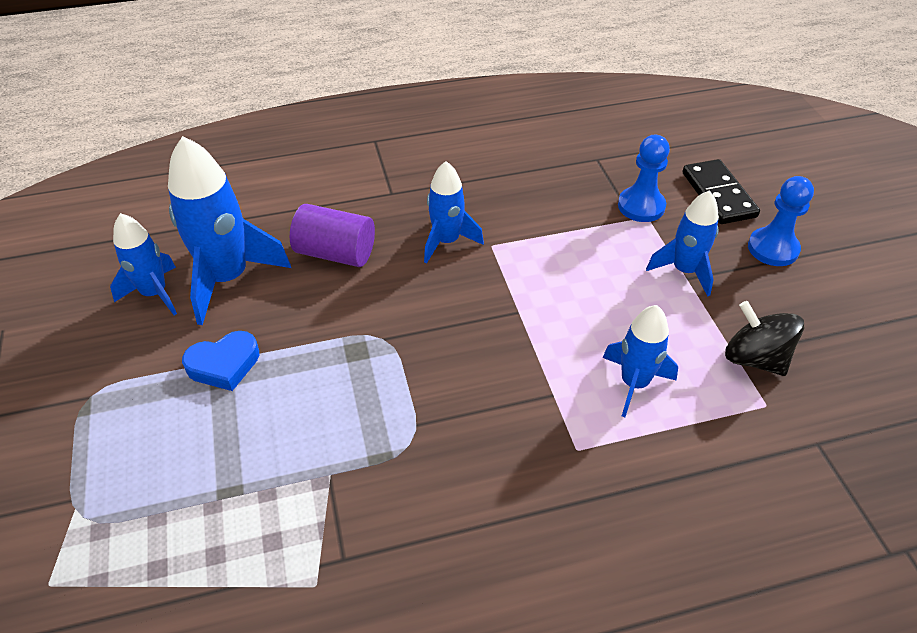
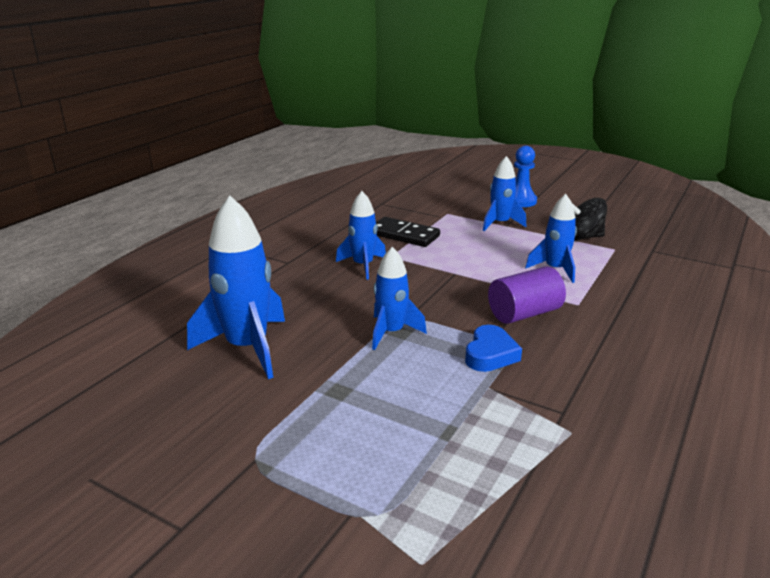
camera: 45 degrees left, 20 degrees down
(155, 293) = (202, 383): blue rocket -> blue rocket (391, 332)
(224, 365) = (328, 385): blue heart -> blue heart (490, 354)
(335, 253) = (303, 301): purple cylinder -> purple cylinder (524, 314)
(641, 206) = (437, 211): blue pawn -> none
(718, 195) = (464, 193): black domino -> black domino (404, 235)

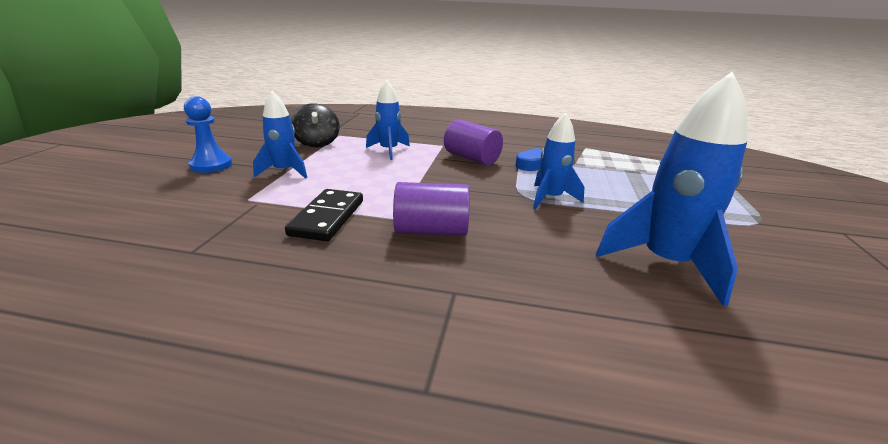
camera: 110 degrees left, 0 degrees up
(363, 266) = (431, 231): blue rocket -> purple cylinder

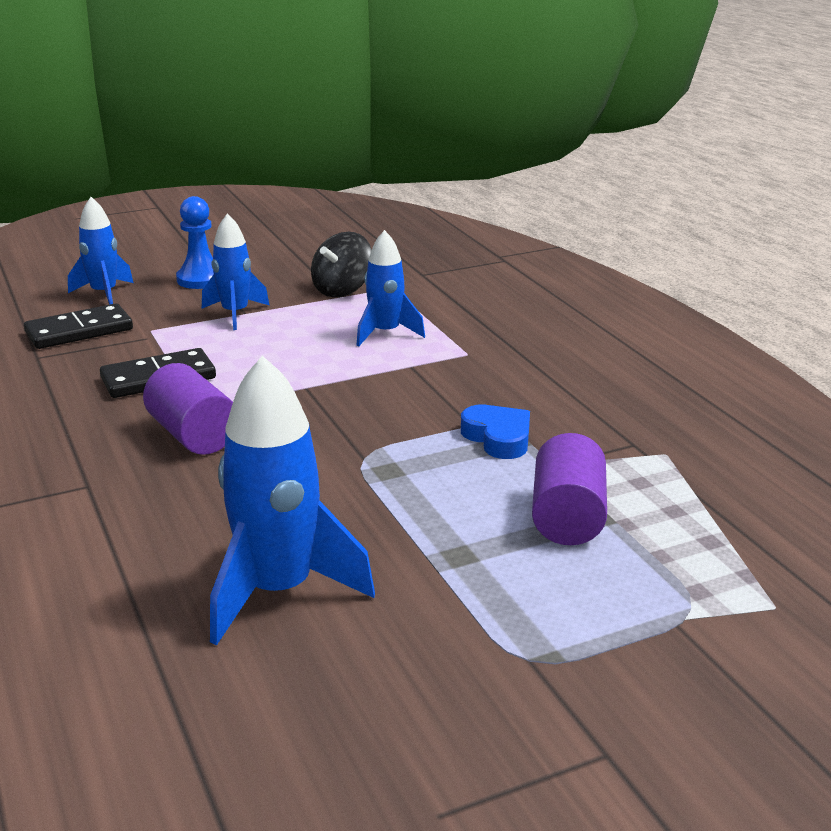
camera: 55 degrees right, 0 degrees up
(188, 222) = (79, 331): none -> black domino
(471, 158) = (447, 387): purple cylinder -> purple cylinder (567, 517)
(550, 198) = (381, 477): blue rocket -> blue rocket (104, 294)

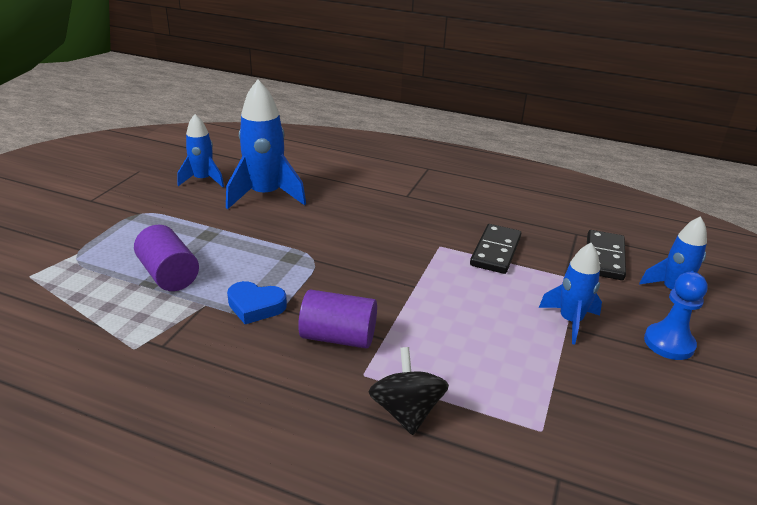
camera: 135 degrees right, 5 degrees up
(193, 435) = (412, 232): purple cylinder -> purple cylinder (338, 337)
(342, 290) = (567, 398): black spinning top -> black spinning top (406, 411)
(385, 333) = (449, 362): blue rocket -> blue rocket (203, 180)

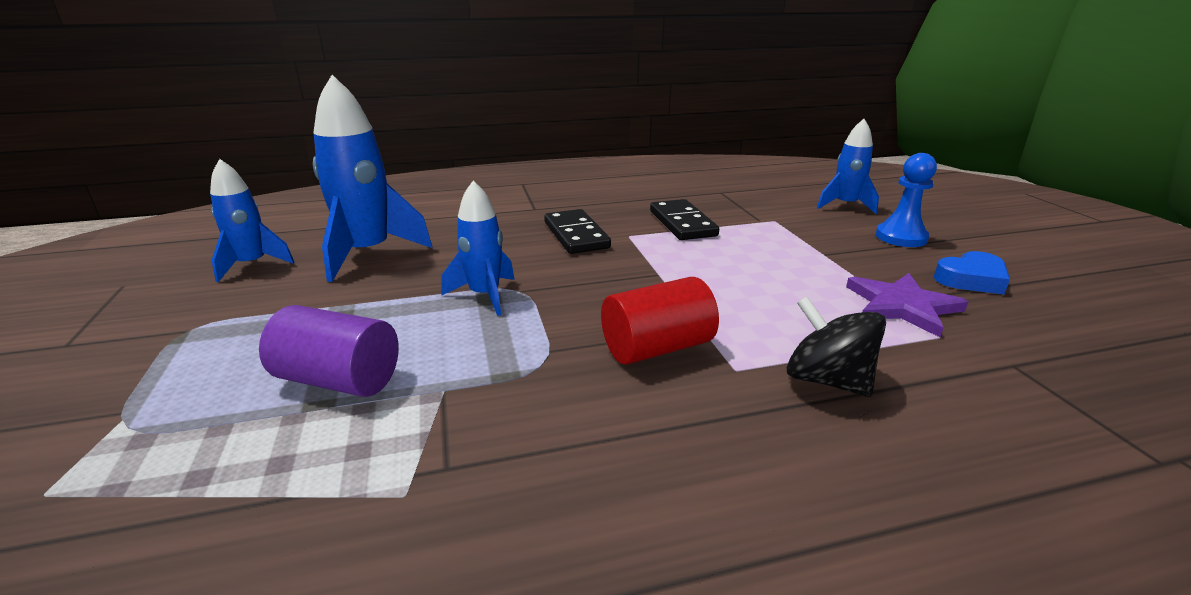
camera: 35 degrees left, 5 degrees down
(255, 306) = (516, 362): blue heart -> blue heart (971, 279)
(338, 337) = (657, 348): purple cylinder -> red cylinder
(553, 395) = (902, 306): none -> purple star
(570, 321) = (819, 250): blue rocket -> blue rocket (485, 295)
(604, 257) = (767, 200): black domino -> black domino (576, 235)

